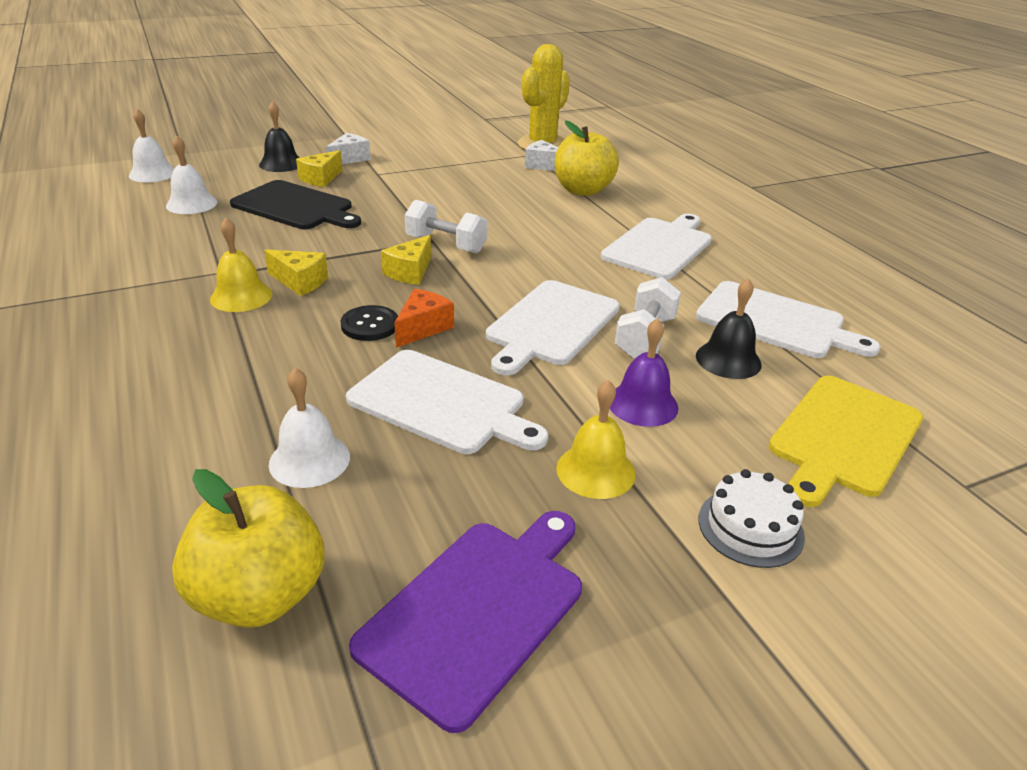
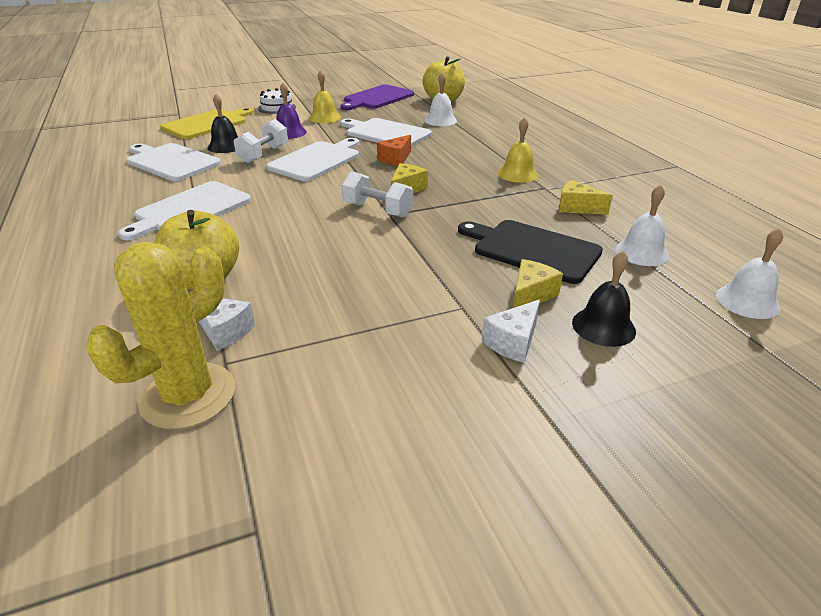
camera: 175 degrees left, 0 degrees up
(300, 282) = (484, 182): yellow cheese -> yellow cheese (577, 208)
(370, 325) = (428, 160): black button -> none

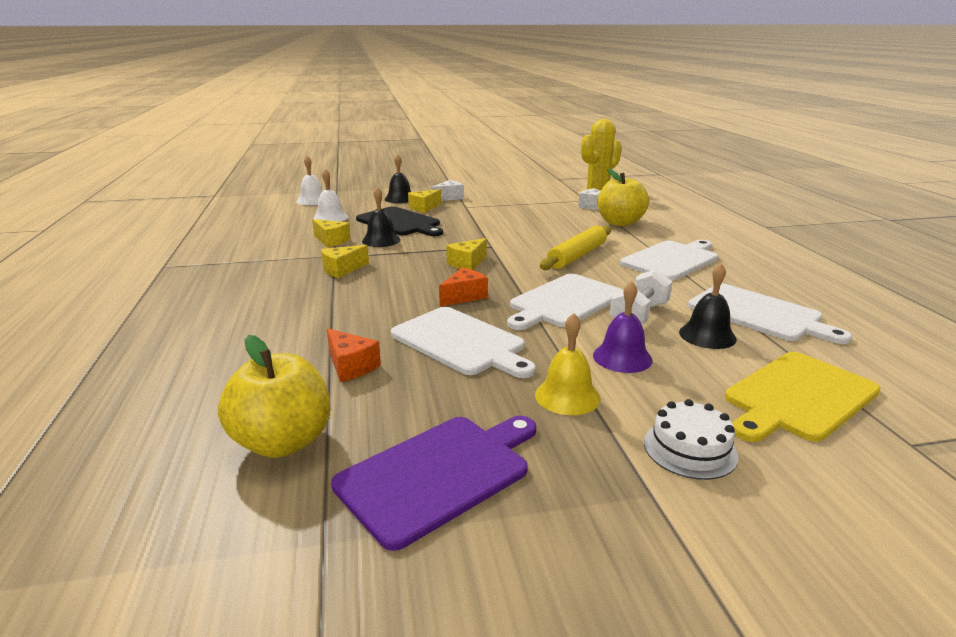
camera: 170 degrees left, 10 degrees down
(292, 207) = (577, 256): none -> yellow rolling pin
(378, 210) = (500, 249): white dumbbell -> none
(440, 120) = (350, 366): white bell -> orange cheese
(517, 174) = (342, 269): yellow bell -> yellow cheese
(522, 213) = (381, 240): none -> black bell

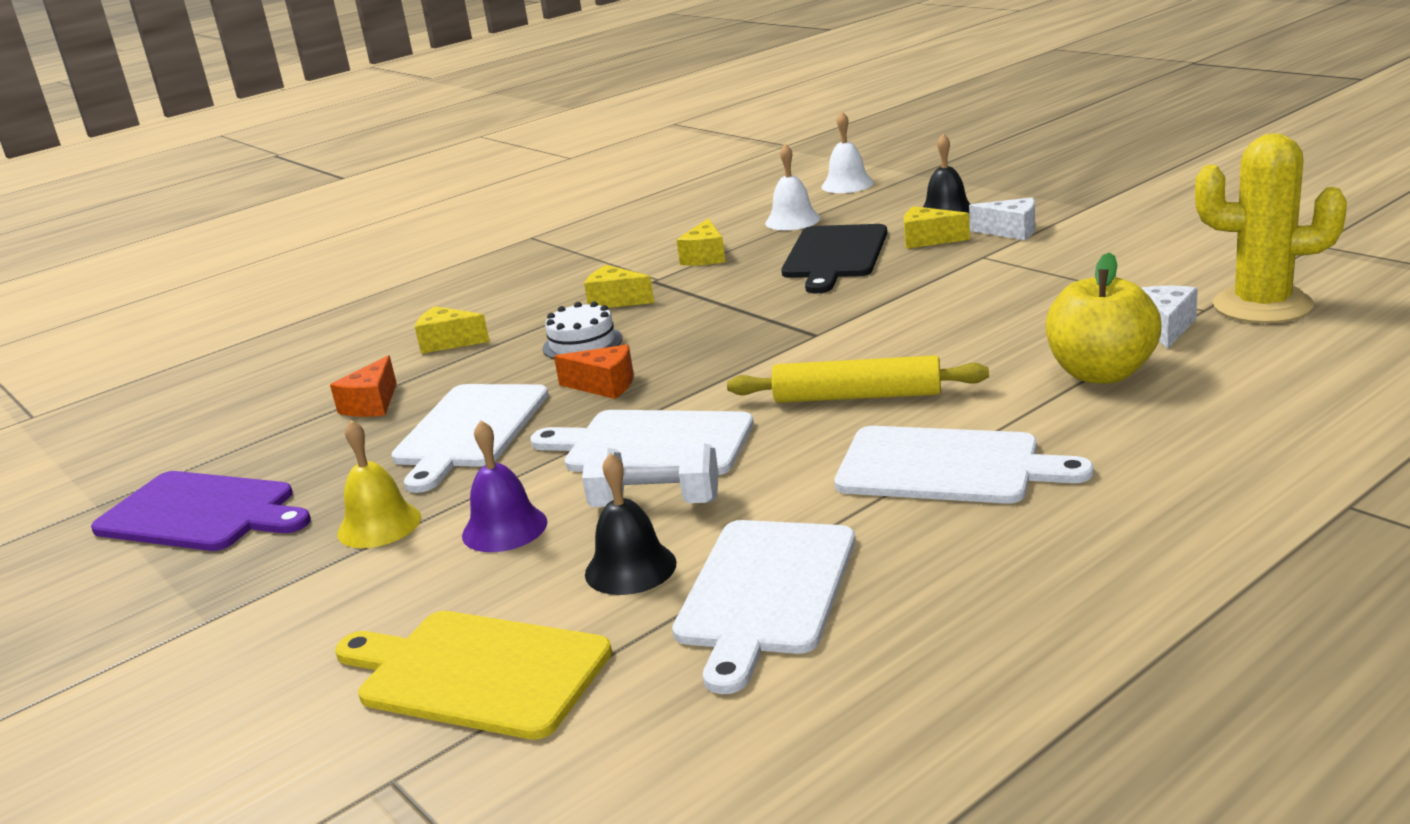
camera: 65 degrees right, 0 degrees up
(283, 442) = (222, 436): yellow apple -> none
(381, 240) = (745, 275): black bell -> none
(467, 263) = (723, 347): yellow cheese -> yellow cheese (448, 342)
(690, 449) = (301, 623): white cake -> white cake (582, 343)

